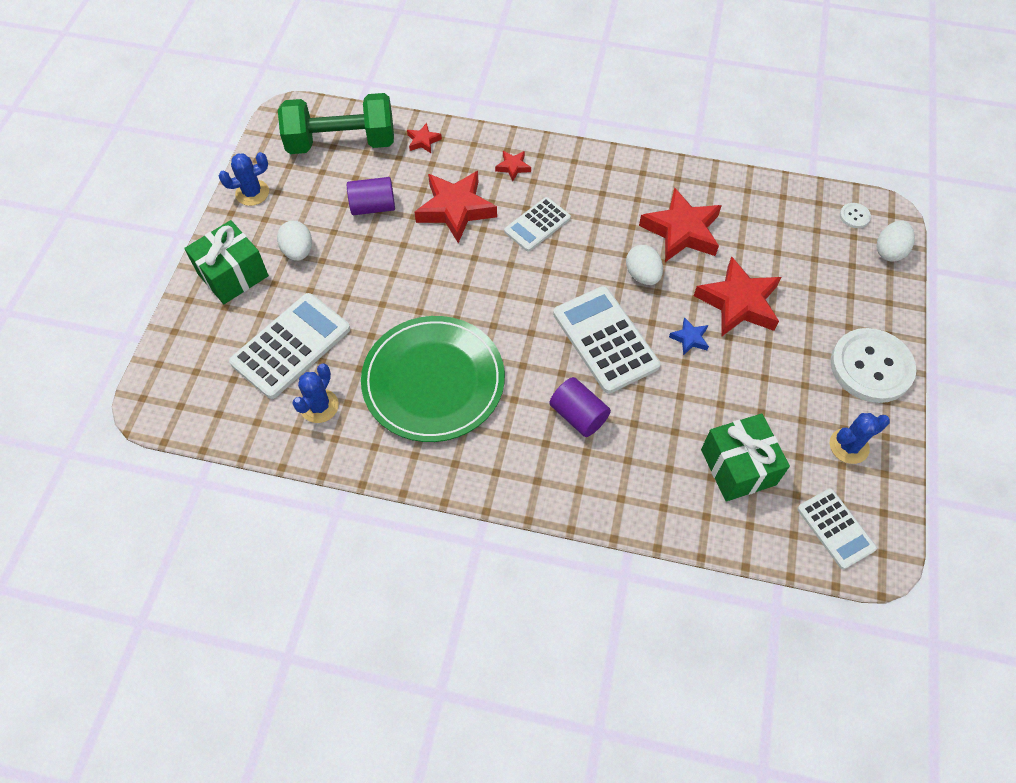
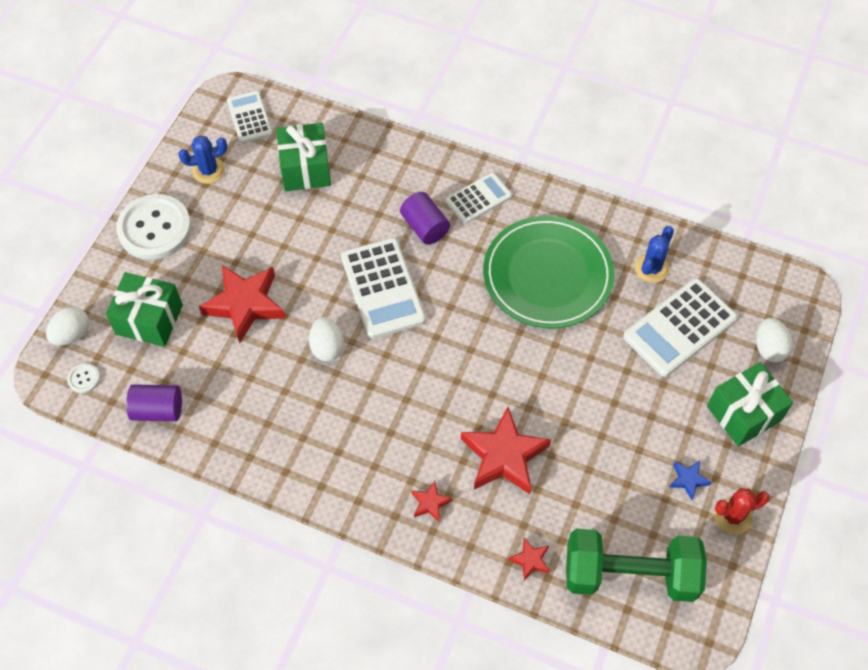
camera: 170 degrees left, 0 degrees up
(252, 193) = (733, 516): blue cactus -> red cactus
(298, 251) = (677, 430): white egg -> white egg (769, 348)
(373, 207) = (595, 474): purple cylinder -> purple cylinder (158, 410)
(537, 225) = (419, 422): white calculator -> white calculator (478, 199)
(681, 231) = (270, 390): red star -> none
(689, 338) = (304, 278): blue star -> blue star (688, 480)
(824, 275) = (149, 320): none -> green gift

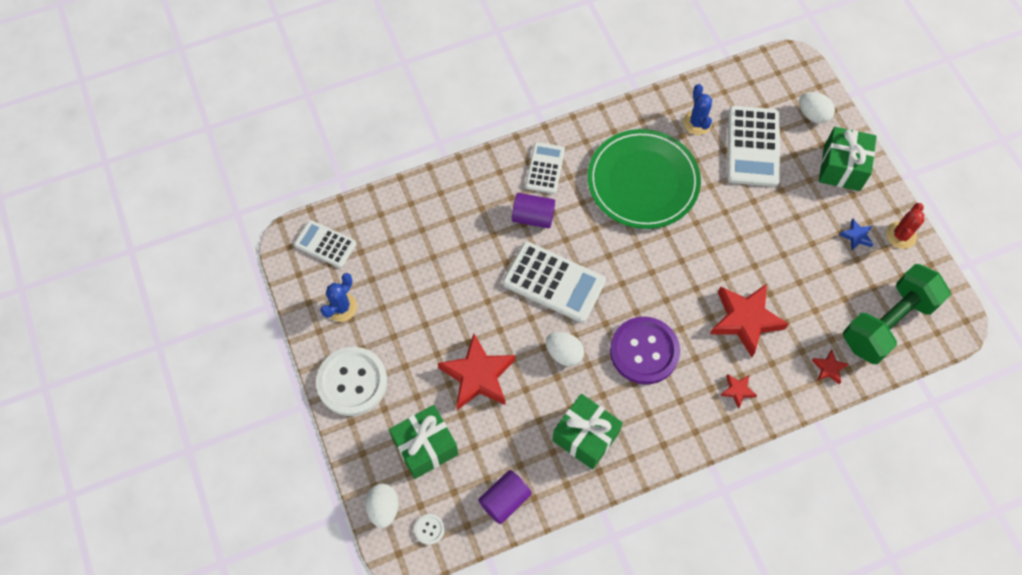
camera: 45 degrees left, 5 degrees up
(305, 169) = (408, 246): green gift -> green gift (585, 437)
(391, 403) = (644, 351): none -> purple button

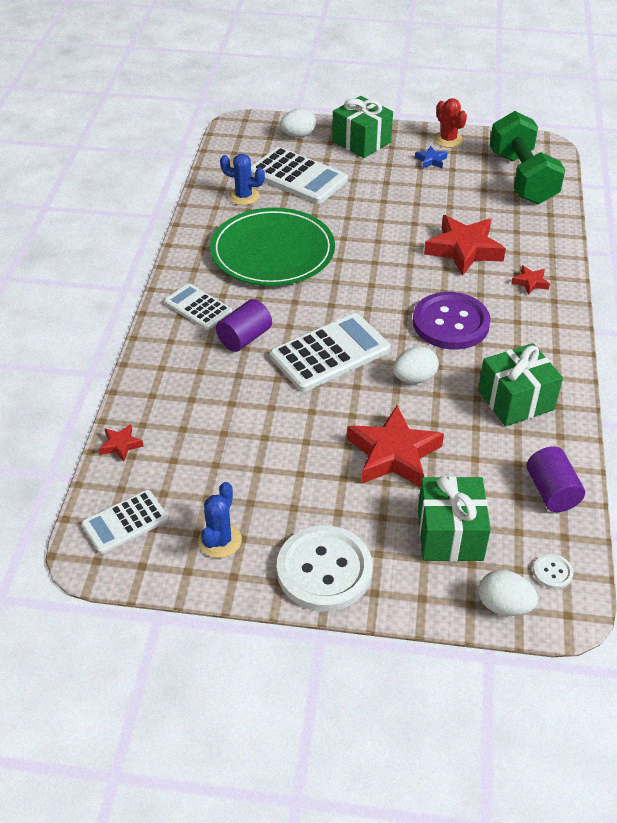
camera: 60 degrees left, 20 degrees down
(341, 307) = (220, 541): blue cactus -> blue cactus turned 45 degrees clockwise
(828, 368) = (543, 224): red star -> red star (121, 445)

